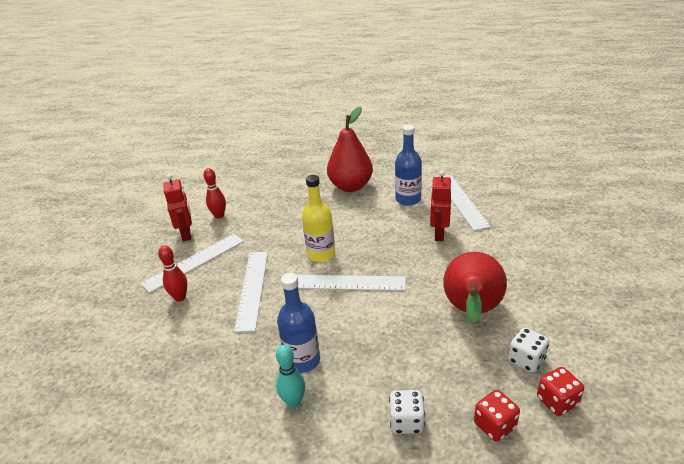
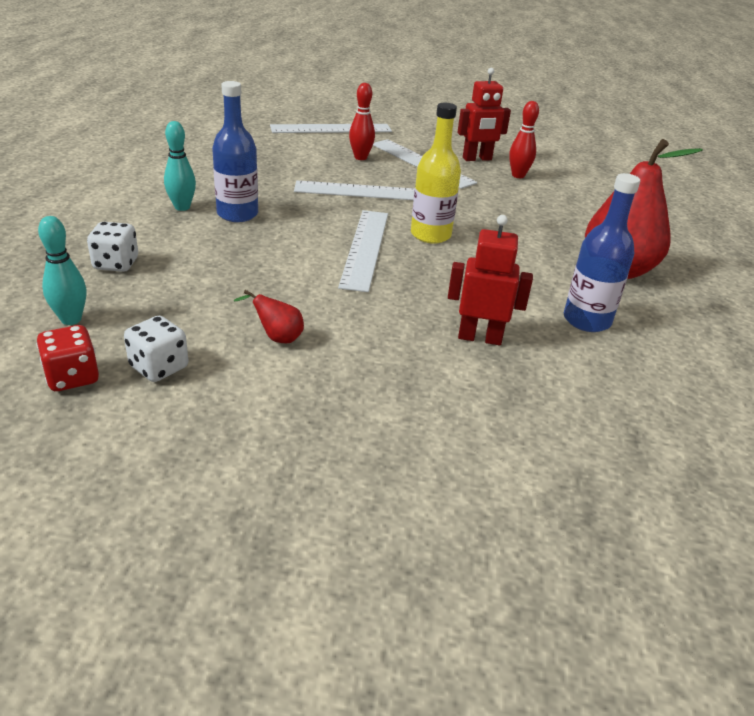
camera: 85 degrees right, 0 degrees up
(461, 201) = (592, 380): white ruler -> white ruler (331, 129)
(472, 311) = (277, 338): red pear -> red pear, size x0.41
(494, 425) = (71, 319): red dice -> turquoise bowling pin

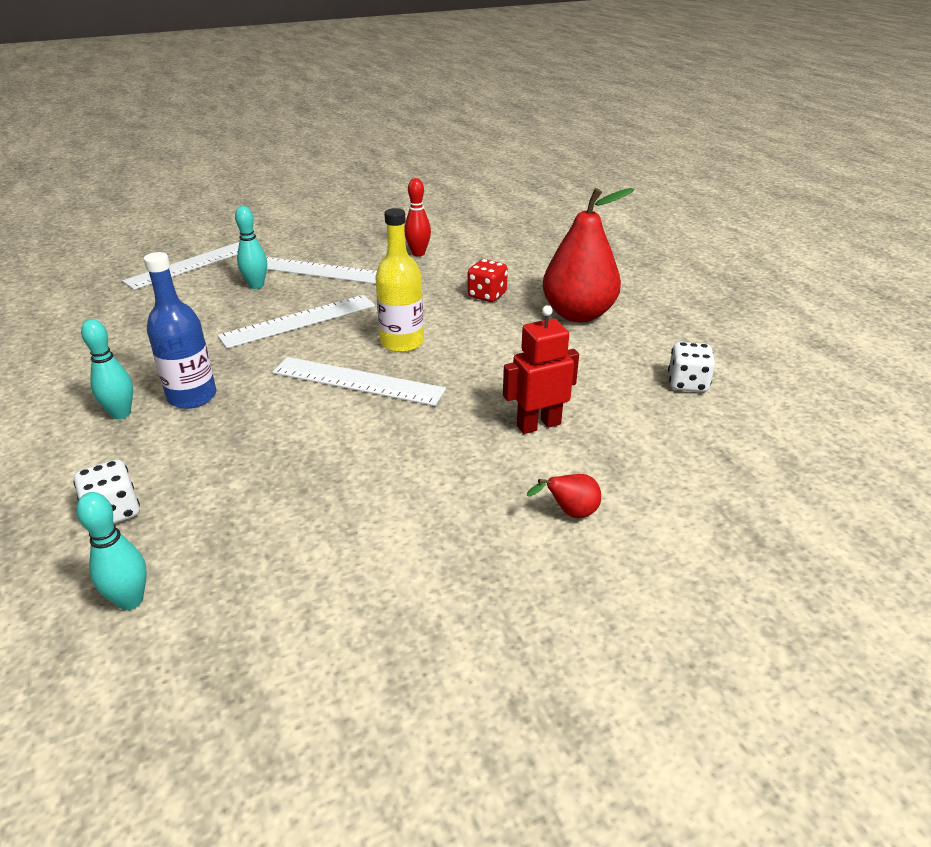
camera: 30 degrees left, 0 degrees up
(72, 377) = (205, 664): red dice -> red dice (487, 295)
(159, 367) = (287, 602): white dice -> white dice (687, 383)
(277, 338) = (370, 511): red pear -> red pear (570, 513)
(360, 157) = (256, 285): red bowling pin -> turquoise bowling pin
(365, 248) = (358, 381): white ruler -> white ruler turned 45 degrees counterclockwise
(477, 159) = (367, 249): red robot -> none
(587, 320) = (600, 370): blue bottle -> none

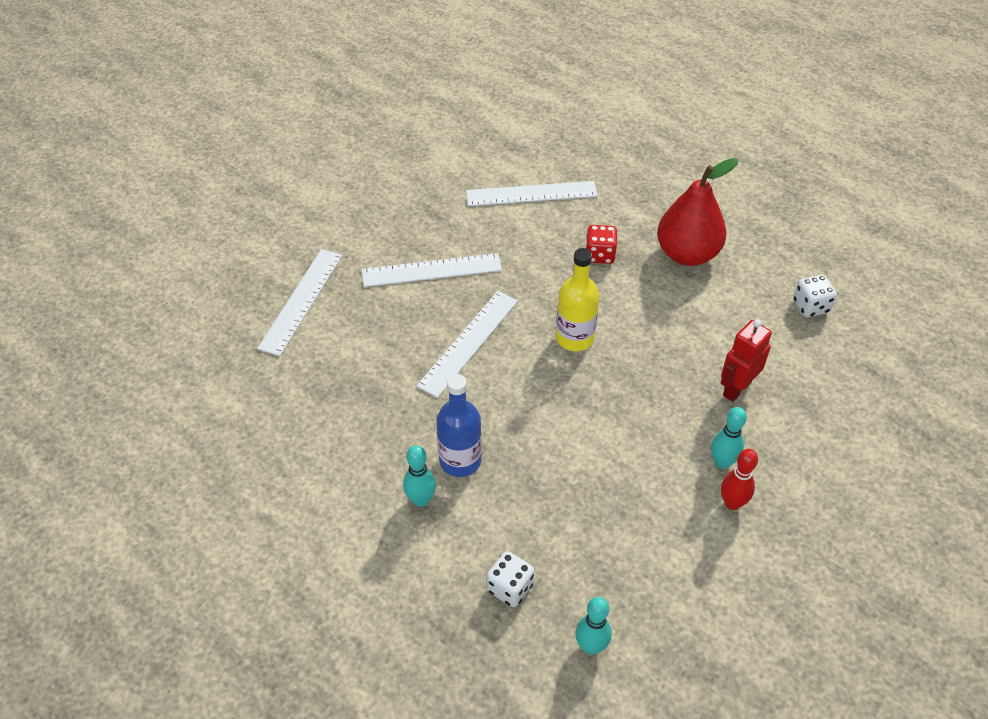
camera: 25 degrees left, 15 degrees up
(256, 285) = (390, 310): turquoise bowling pin -> turquoise bowling pin (722, 462)
(358, 381) = (574, 394): white ruler -> white ruler (531, 193)
(418, 253) = (499, 216): red bowling pin -> red bowling pin (732, 503)
(570, 513) = (807, 460): red pear -> none

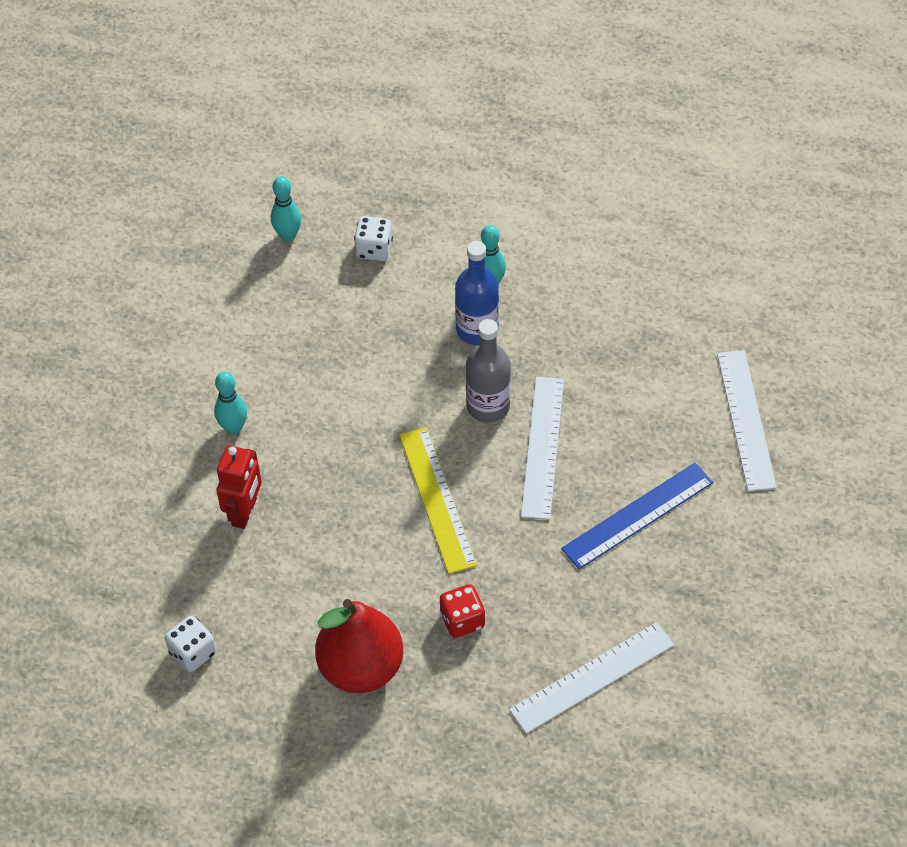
camera: 155 degrees right, 5 degrees up
(431, 270) = (637, 515): white ruler -> blue ruler
(491, 391) = (488, 406): none -> grey bottle
(575, 338) = (436, 499): yellow bottle -> yellow ruler
(732, 503) = (211, 393): red bowling pin -> none

